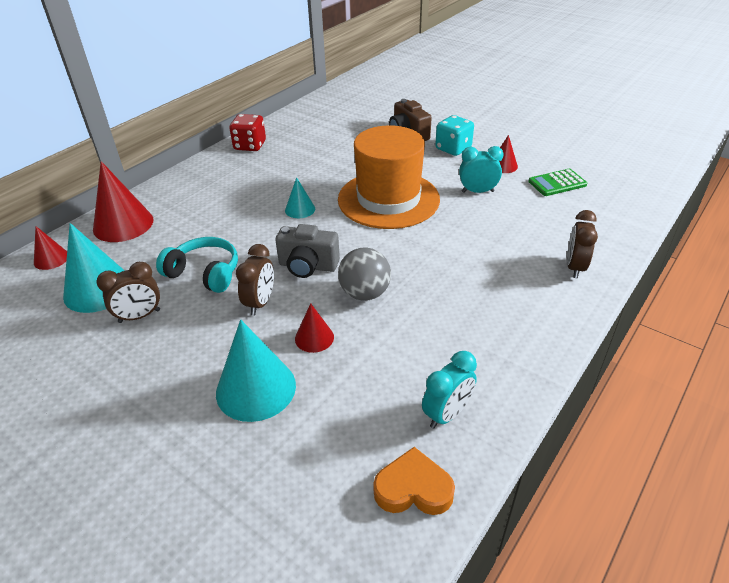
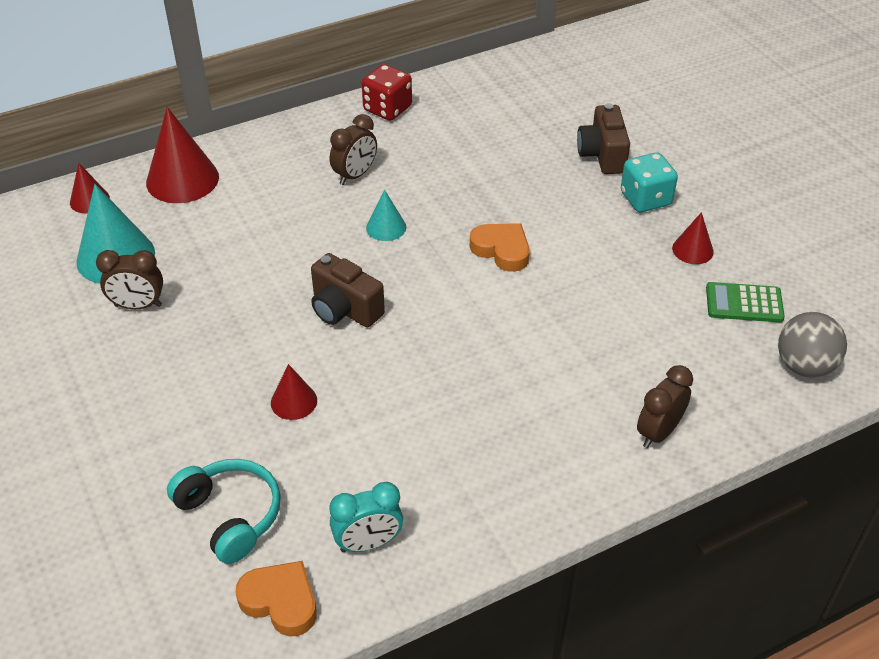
camera: 25 degrees right, 5 degrees up
(204, 273) = (230, 277): turquoise headphones -> turquoise headphones (230, 516)
(256, 388) = (201, 434): turquoise cone -> none
(260, 303) = (265, 337): brown clock -> brown clock (355, 175)
(308, 266) = (344, 309): grey camera -> brown camera
(365, 293) = (383, 369): grey ball -> grey ball (804, 366)
(388, 199) = (502, 250): orange hat -> orange heart
(477, 191) = (624, 278): turquoise clock -> none

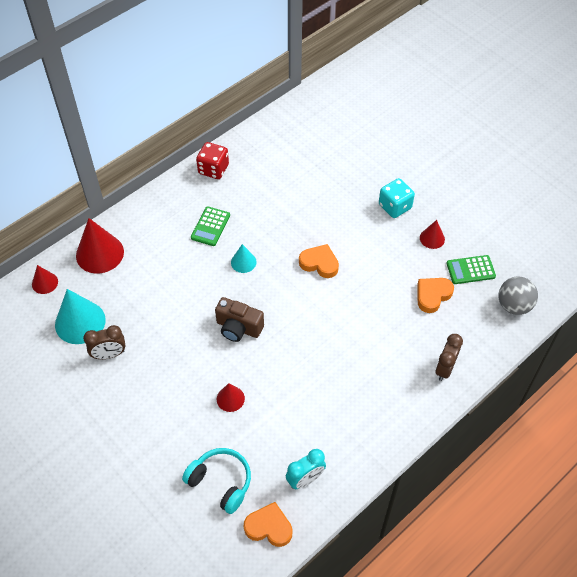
camera: 15 degrees left, 10 degrees up
(355, 175) = (210, 226): brown clock -> green calculator
(602, 155) = (359, 178): brown camera -> none
(670, 326) = (432, 295): none -> orange heart

